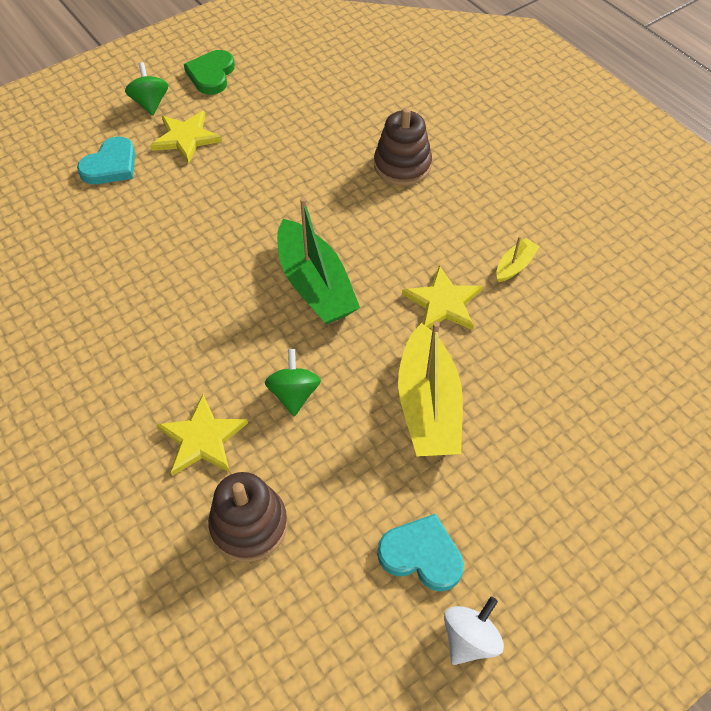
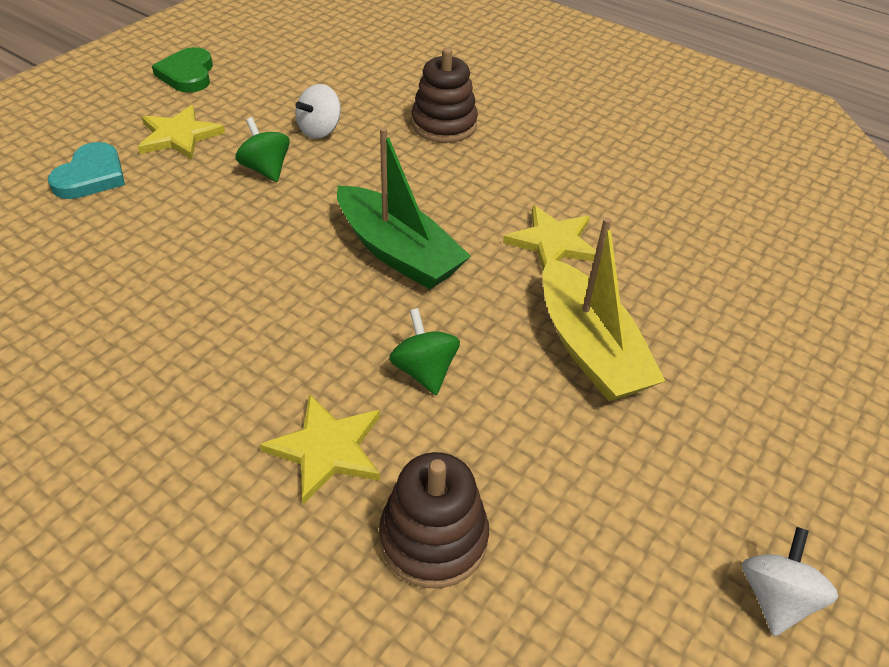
camera: 20 degrees left, 10 degrees down
(150, 103) = (121, 109): green spinning top -> green spinning top (266, 169)
(297, 152) = (320, 130): none -> white spinning top
(421, 555) = (667, 514): turquoise heart -> none
(515, 266) = (610, 194): yellow boat -> none

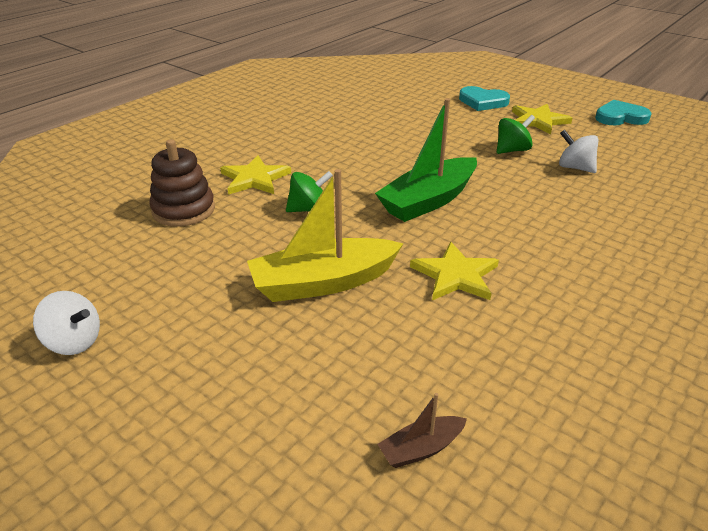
camera: 95 degrees right, 10 degrees down
(187, 74) = (620, 117): green heart -> turquoise heart
(444, 125) = (620, 224): brown stacking toy -> none
(787, 280) = (421, 448): none -> brown boat

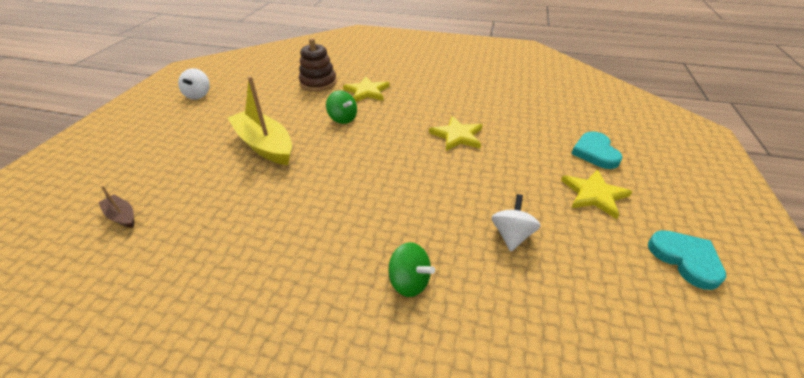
camera: 65 degrees right, 5 degrees up
(428, 200) = (385, 162): green boat -> none
(455, 275) = (291, 195): yellow star -> yellow star (457, 136)
(512, 150) = (509, 188): green spinning top -> green spinning top (409, 282)

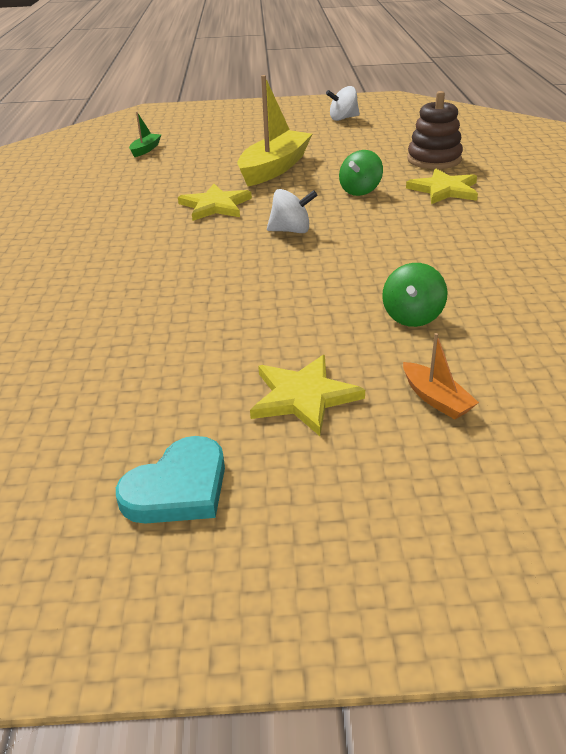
camera: 75 degrees right, 5 degrees down
(122, 216) = (146, 150): brown boat -> green boat
(409, 282) = (96, 277): green spinning top -> green spinning top (412, 317)
(457, 136) = (383, 267): yellow star -> yellow star (215, 206)
(511, 235) = (182, 329): white spinning top -> white spinning top (291, 231)
(595, 152) = (436, 399): turquoise heart -> orange boat

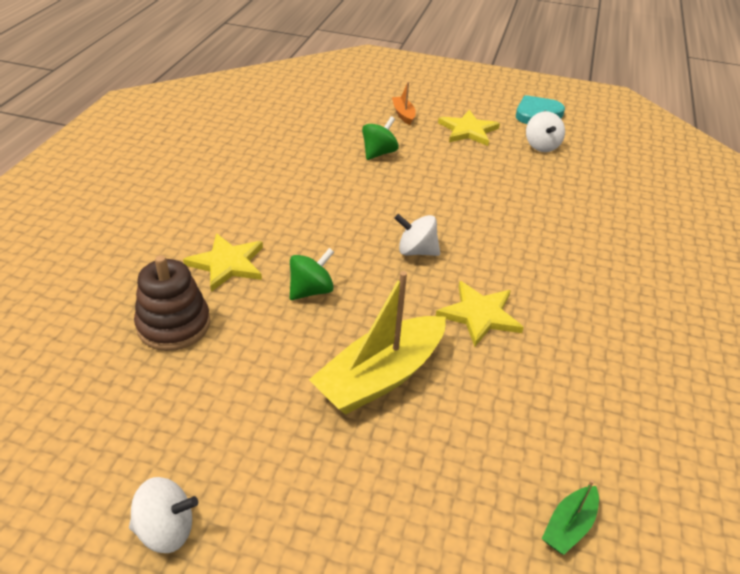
camera: 165 degrees left, 5 degrees up
(166, 400) = (541, 146): none -> white spinning top

